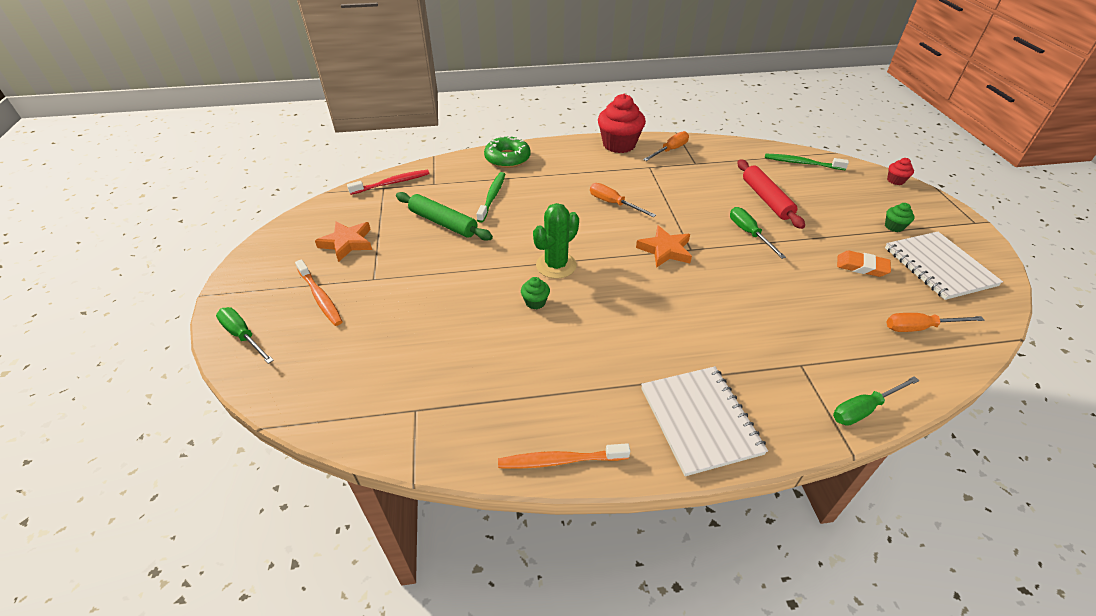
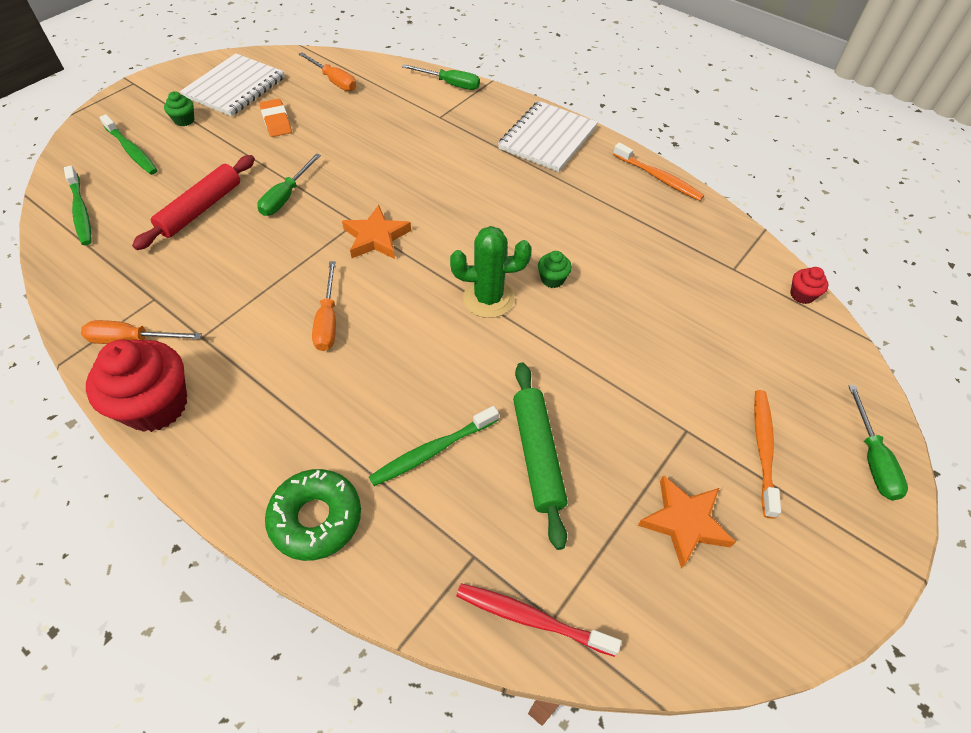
camera: 135 degrees left, 10 degrees up
(863, 195) = (132, 151): none -> green toothbrush
(895, 180) = (76, 139): red cupcake -> red cupcake (802, 295)

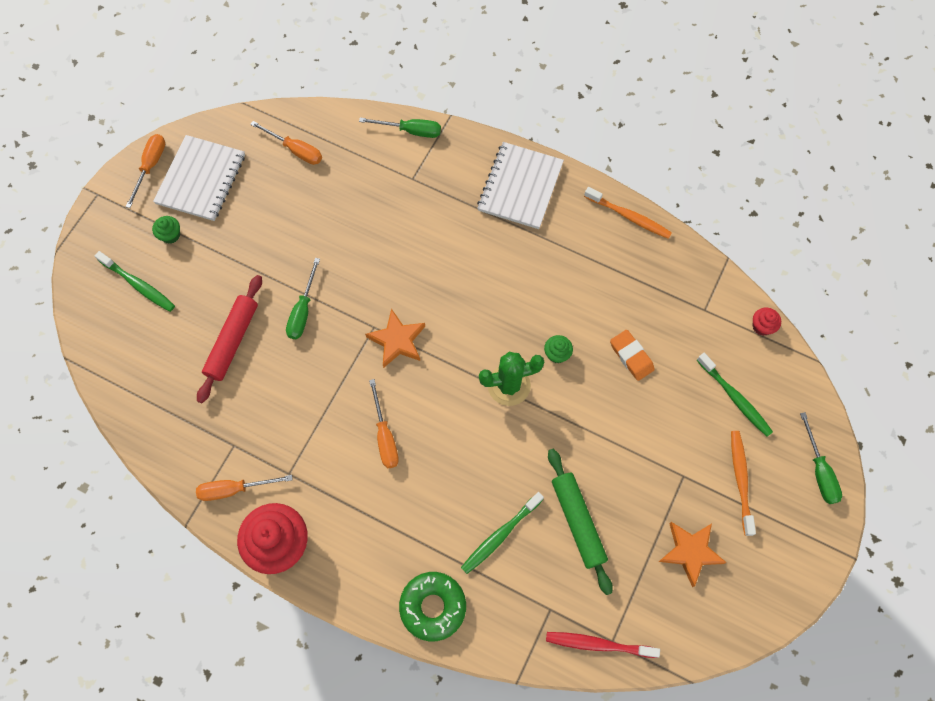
camera: 10 degrees left, 15 degrees up
(81, 211) = (127, 367): green toothbrush -> green toothbrush (735, 398)
(193, 72) = (150, 166): none -> orange screwdriver
(276, 121) = (259, 218): orange eraser -> orange eraser (631, 356)

